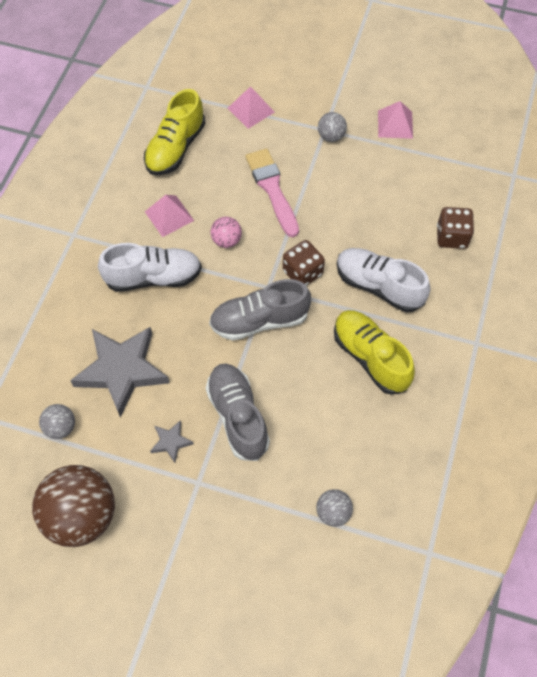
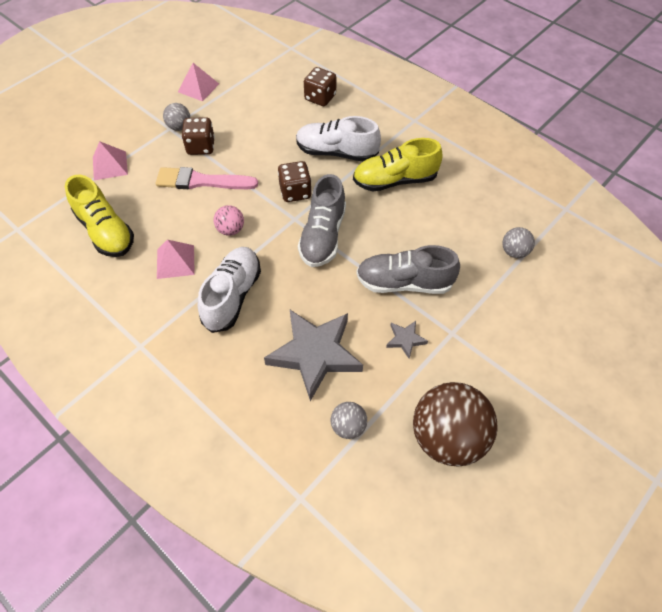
camera: 65 degrees left, 5 degrees down
(315, 166) = (201, 147): none -> brown dice
(378, 286) = (336, 152): white shoe -> white shoe turned 45 degrees clockwise

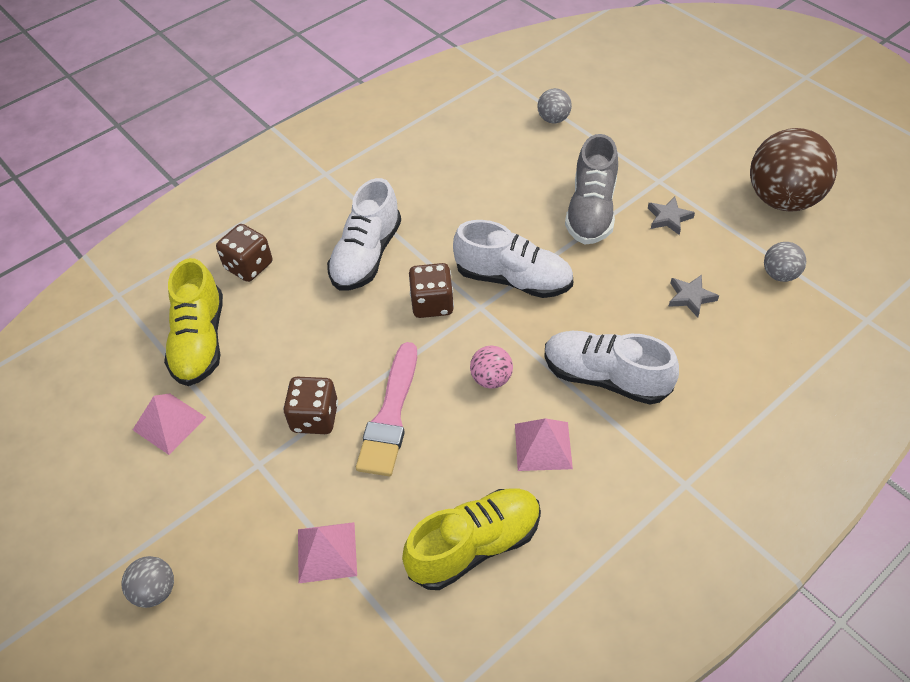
camera: 80 degrees left, 5 degrees down
(179, 127) = (259, 449): grey ball -> grey ball (155, 591)
(315, 354) = (690, 297): grey star -> grey star, size x0.44
(323, 236) = (513, 279): grey shoe -> white shoe
(395, 180) = (430, 203): yellow shoe -> yellow shoe (200, 341)

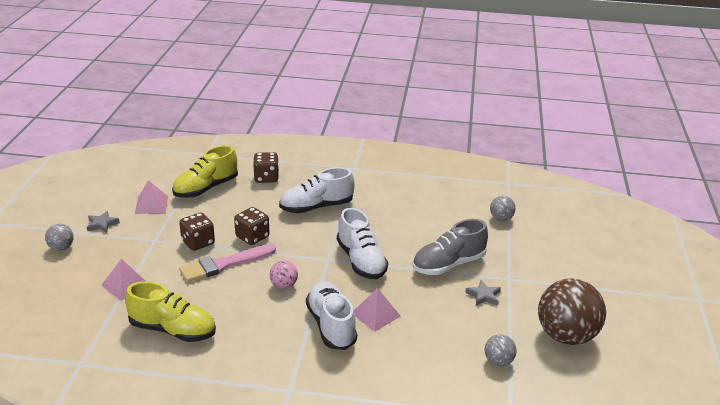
camera: 45 degrees right, 20 degrees down
(432, 304) = (310, 242): brown dice -> brown dice (252, 237)
(543, 446) = (259, 324): pink pyramid -> pink pyramid (375, 314)
(690, 297) = (431, 332): grey star -> grey star (102, 224)

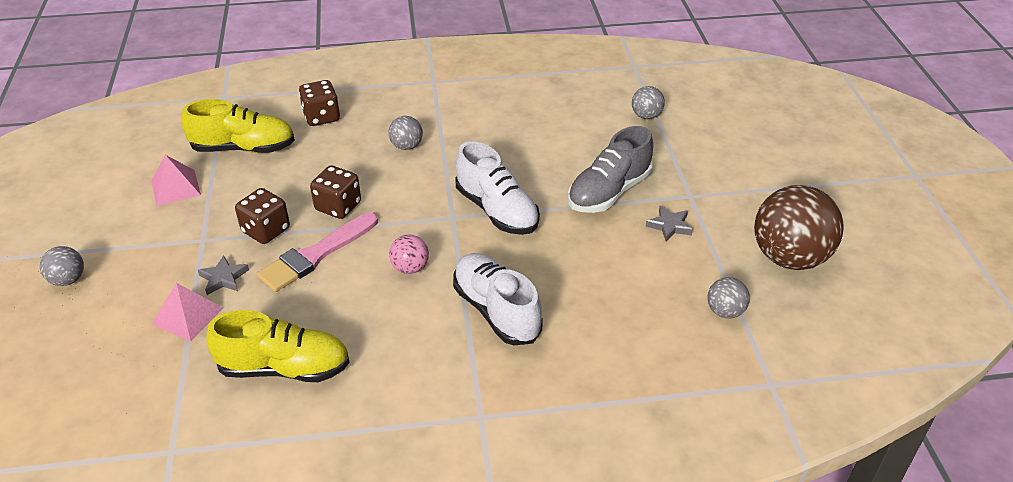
camera: 15 degrees left, 10 degrees up
(102, 224) = (115, 231): grey star -> grey star (223, 278)
(206, 188) = (244, 148): yellow shoe -> yellow shoe turned 120 degrees counterclockwise
(316, 207) = (406, 146): white shoe -> grey ball
(375, 314) = (547, 282): pink pyramid -> none

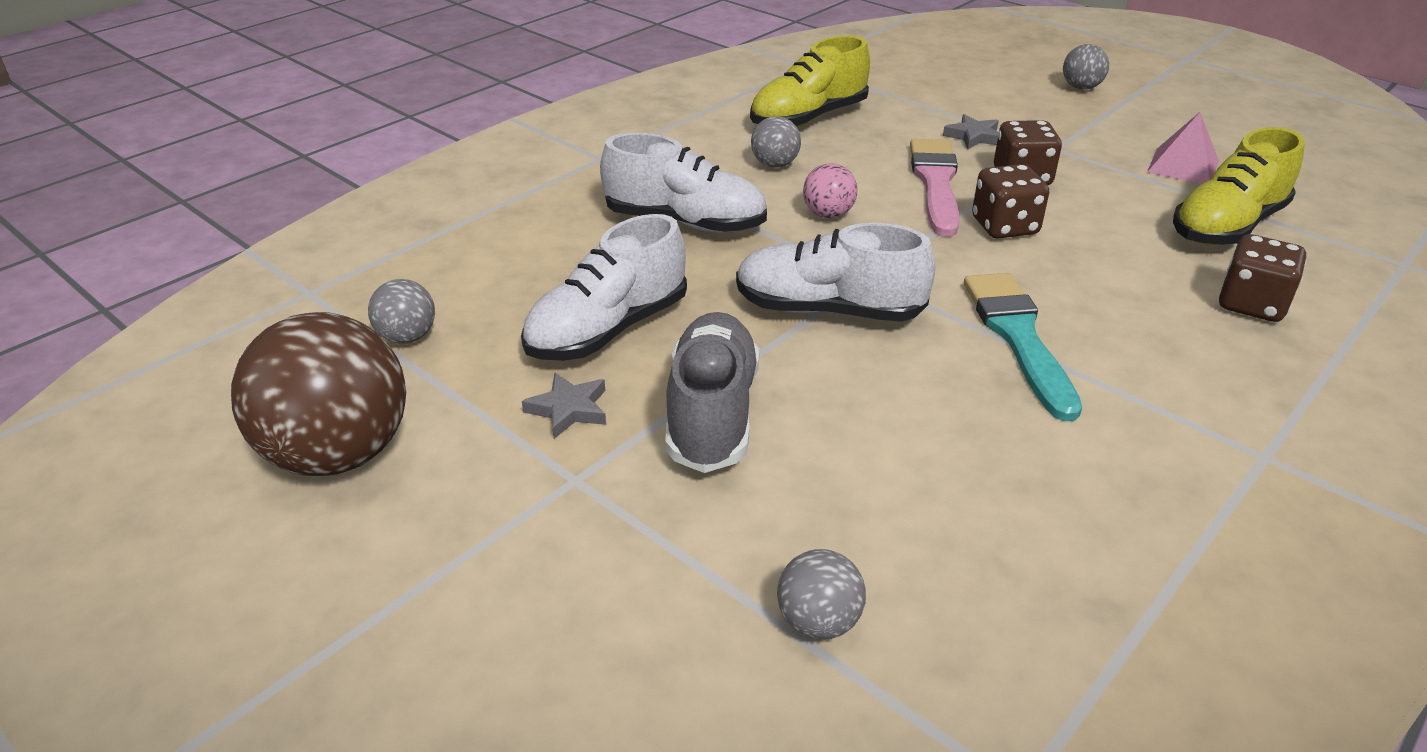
camera: 140 degrees right, 5 degrees down
(188, 316) = (945, 109): pink pyramid -> none
(406, 146) = (1077, 327): grey ball -> grey ball (775, 164)
(438, 155) = (1018, 338): none -> turquoise brush
(615, 258) = (607, 330): none -> white shoe

